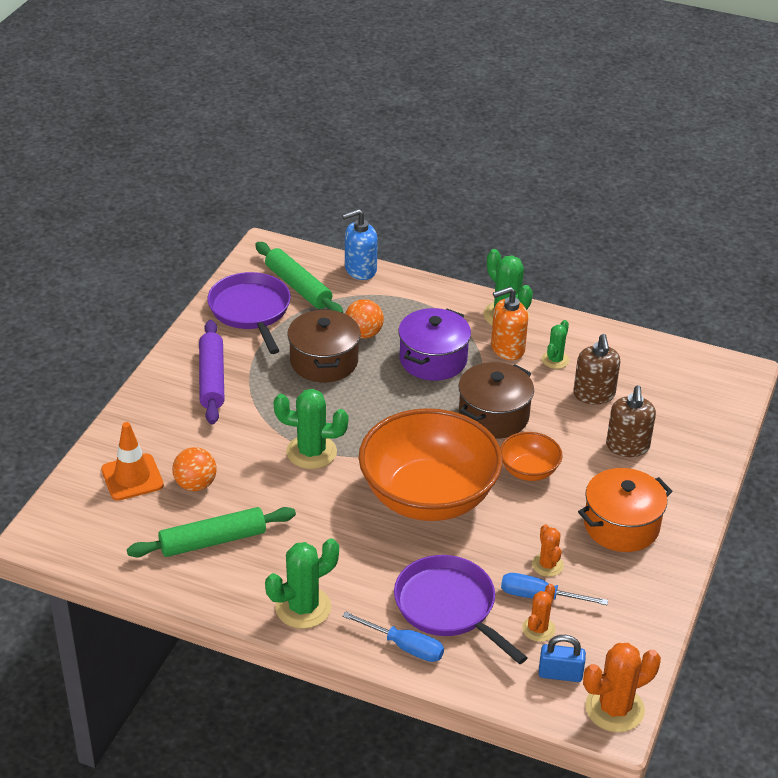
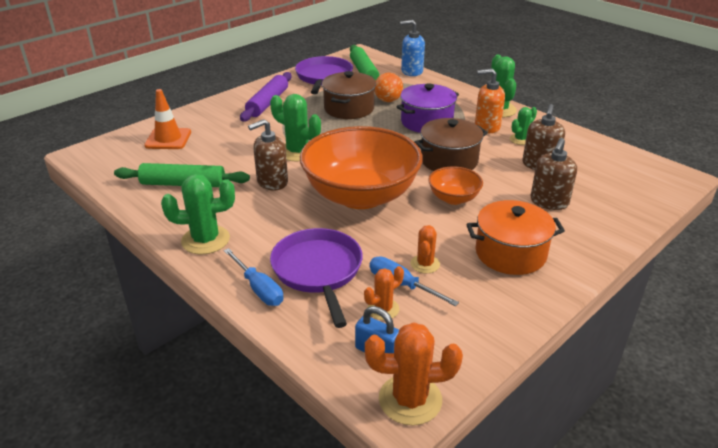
camera: 25 degrees right, 5 degrees down
(195, 485) = (203, 151): orange ball -> none
(315, 507) = (272, 182): none -> brown soap dispenser

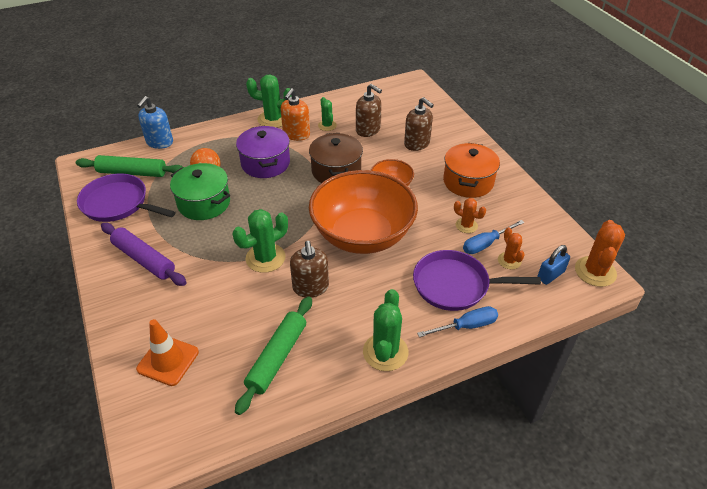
camera: 70 degrees left, 10 degrees up
(349, 108) = (204, 203): brown pot -> green pot

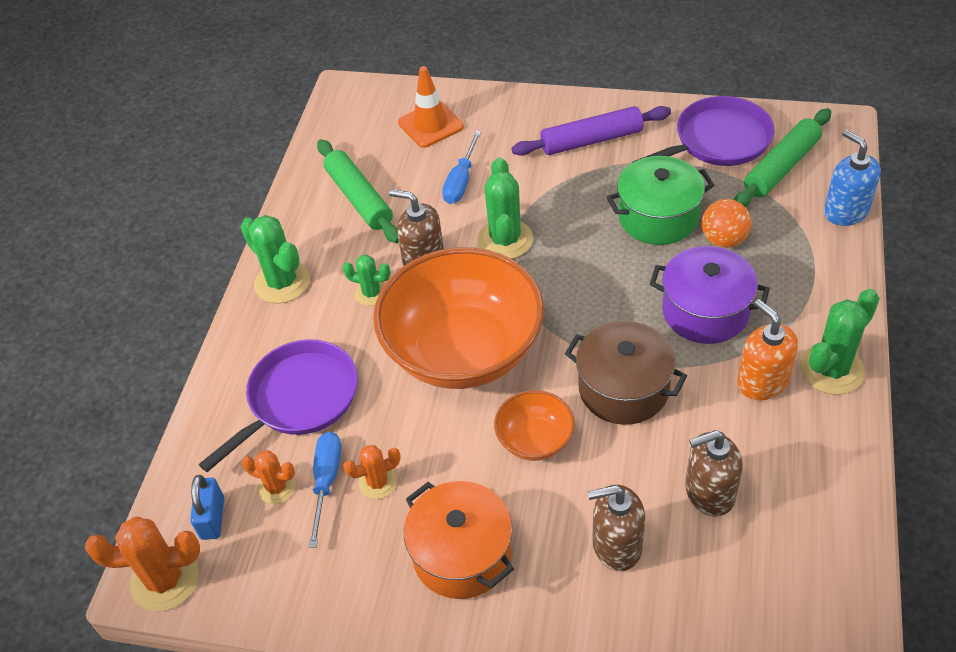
camera: 130 degrees right, 5 degrees up
(327, 125) = (763, 438): green cactus -> green cactus (371, 293)
(466, 326) = (240, 371): blue screwdriver -> blue screwdriver (461, 181)
(595, 271) = (165, 580): orange cactus -> orange cactus turned 60 degrees counterclockwise

